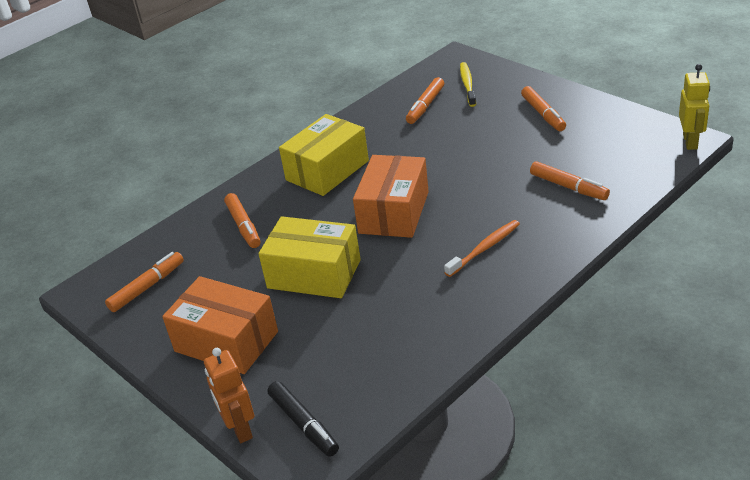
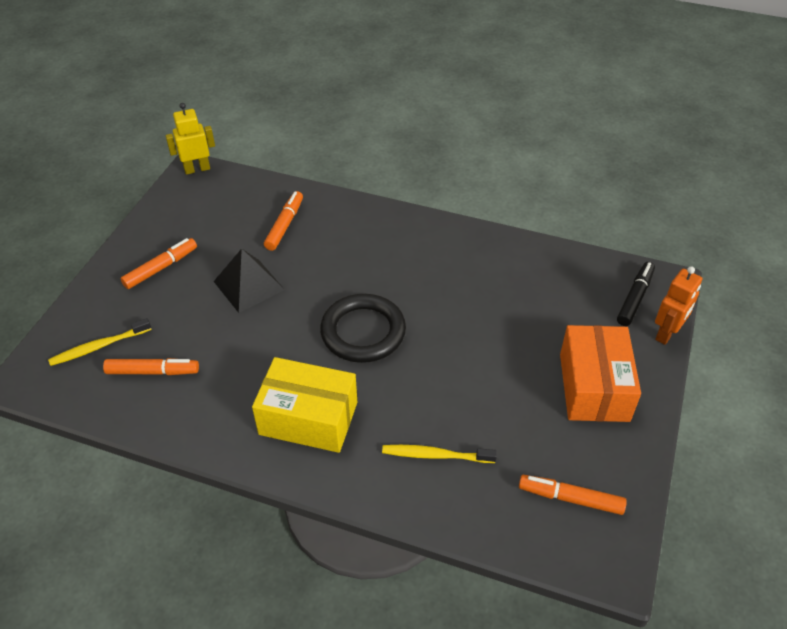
camera: 120 degrees left, 10 degrees up
(243, 226) = (435, 455): orange marker -> yellow toothbrush
(314, 274) = (477, 359): yellow box -> none
(394, 212) = (363, 332): orange box -> black ring
(484, 248) = (390, 255): orange toothbrush -> none
(493, 157) = (249, 285): none -> black pyramid

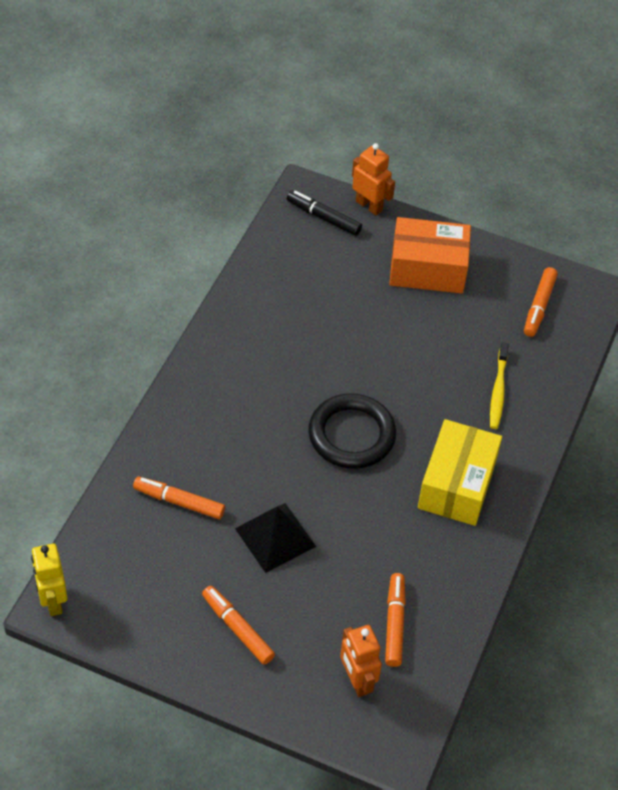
camera: 90 degrees left, 5 degrees up
(99, 347) = (356, 681): yellow toothbrush -> orange robot

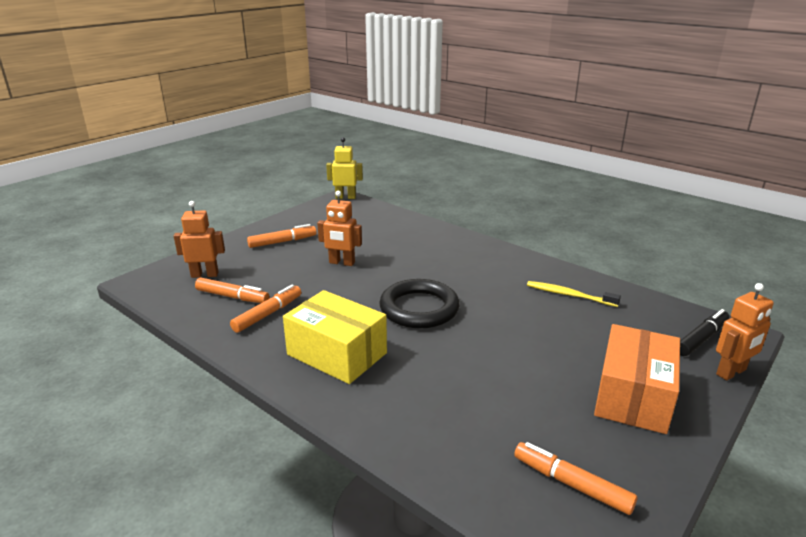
camera: 110 degrees right, 25 degrees down
(179, 502) = (392, 235): orange marker -> orange marker (268, 314)
(275, 537) = (342, 263): black pyramid -> orange robot
(498, 391) = (440, 409): yellow toothbrush -> yellow toothbrush (569, 295)

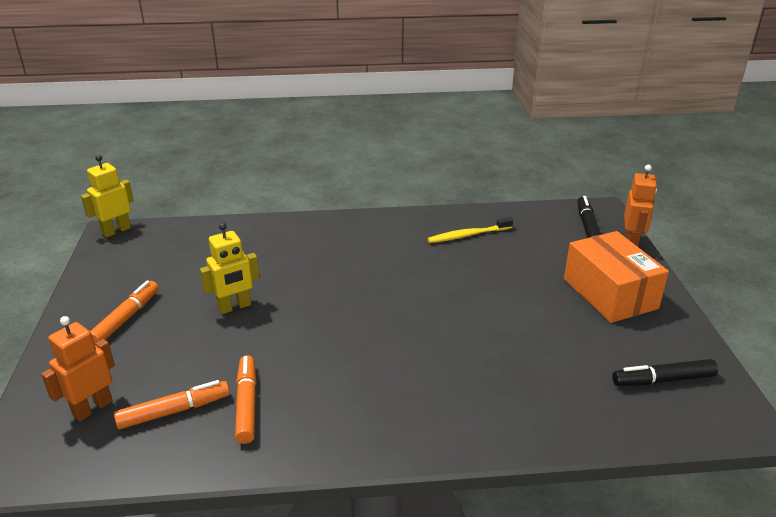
camera: 45 degrees left, 5 degrees up
(337, 354) = (376, 398): yellow box -> none
(342, 263) = (234, 307): orange robot -> yellow robot
(419, 308) = (378, 312): black ring -> none
(571, 484) = (663, 380): orange marker -> black marker

